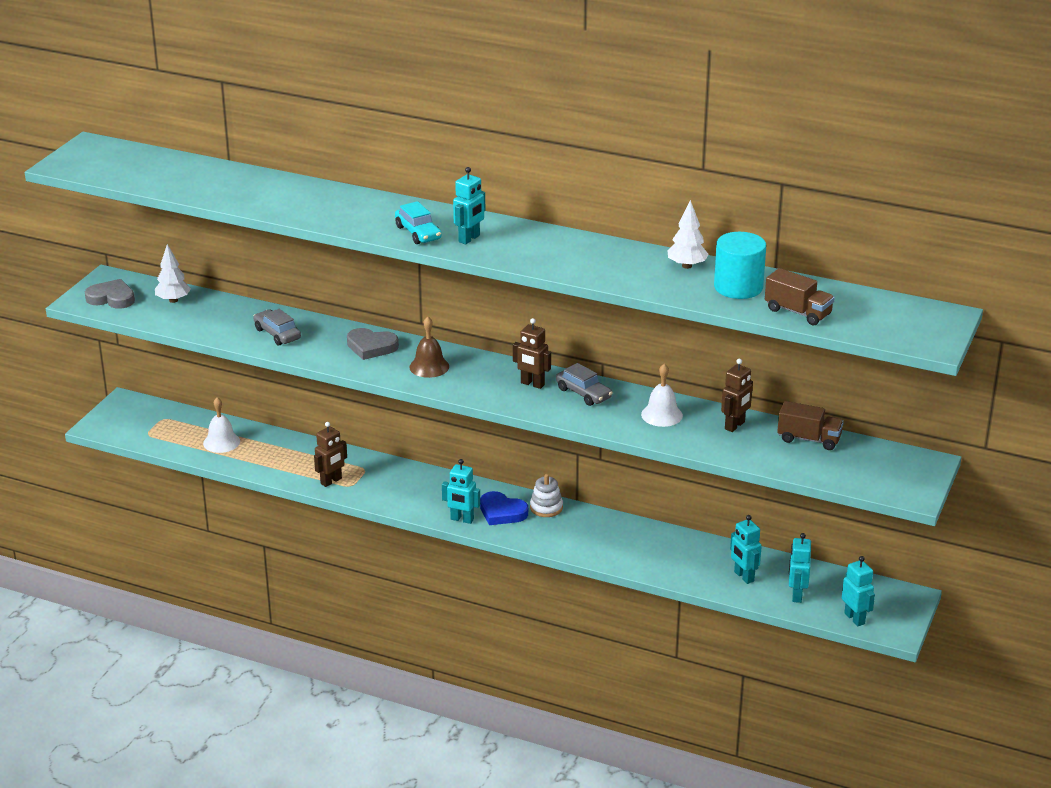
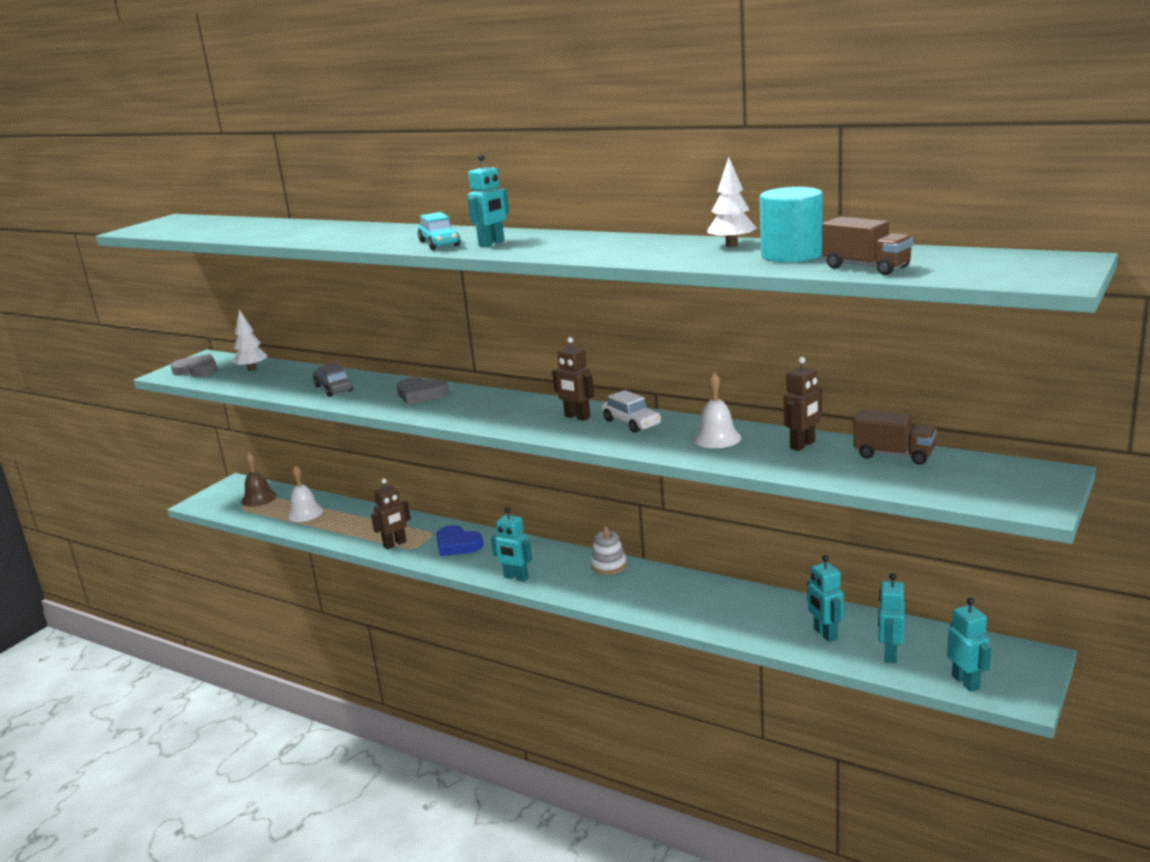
camera: 10 degrees right, 10 degrees down
(429, 366) = (472, 407): brown bell -> brown bell (259, 498)
(502, 512) = (560, 570): blue heart -> blue heart (457, 545)
(583, 393) = (631, 423): grey car -> white car

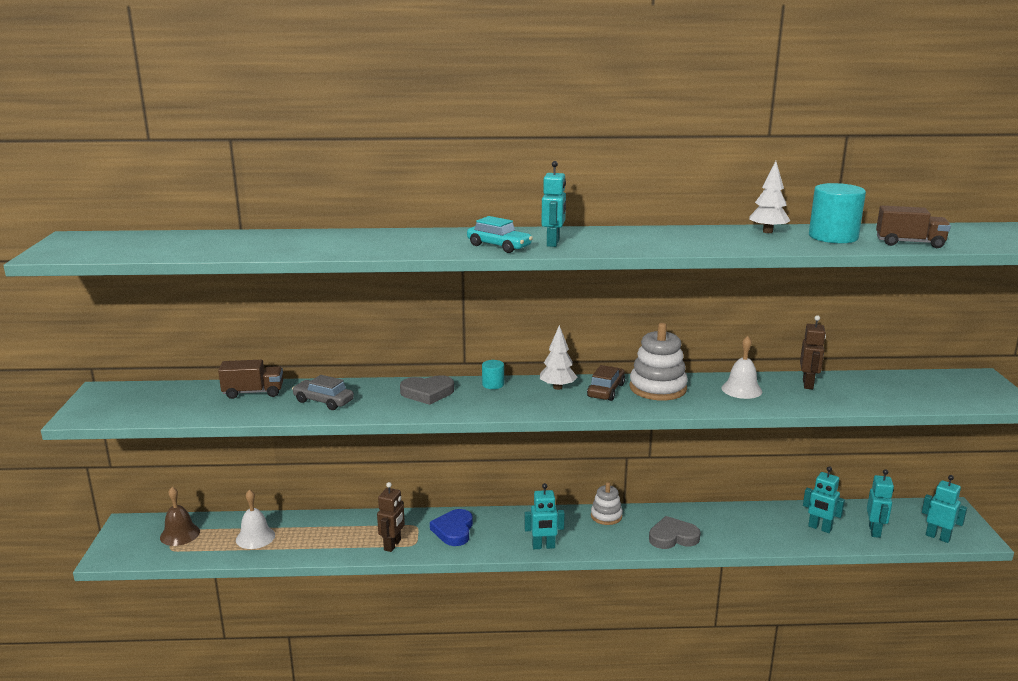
camera: 35 degrees left, 0 degrees up
(197, 370) = (116, 406): grey heart -> grey heart (673, 537)
(252, 369) = (189, 395): white tree -> white tree (557, 387)
(457, 545) = (454, 530): blue heart -> blue heart turned 90 degrees clockwise
(486, 396) = (493, 384): none -> turquoise cylinder
(577, 417) = (606, 391): brown robot -> brown car
(631, 423) = (658, 388): white car -> white stacking toy
(890, 654) = (875, 531): turquoise robot -> turquoise robot turned 150 degrees counterclockwise
(894, 455) = (875, 381): brown truck -> brown truck (253, 392)

